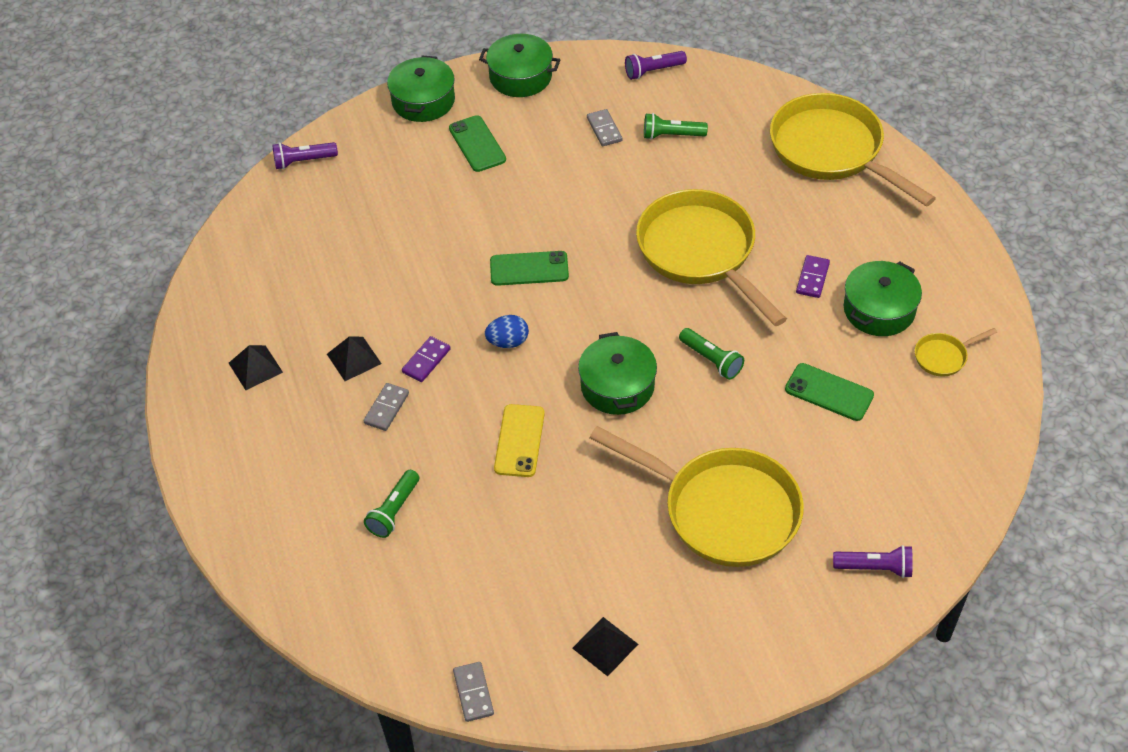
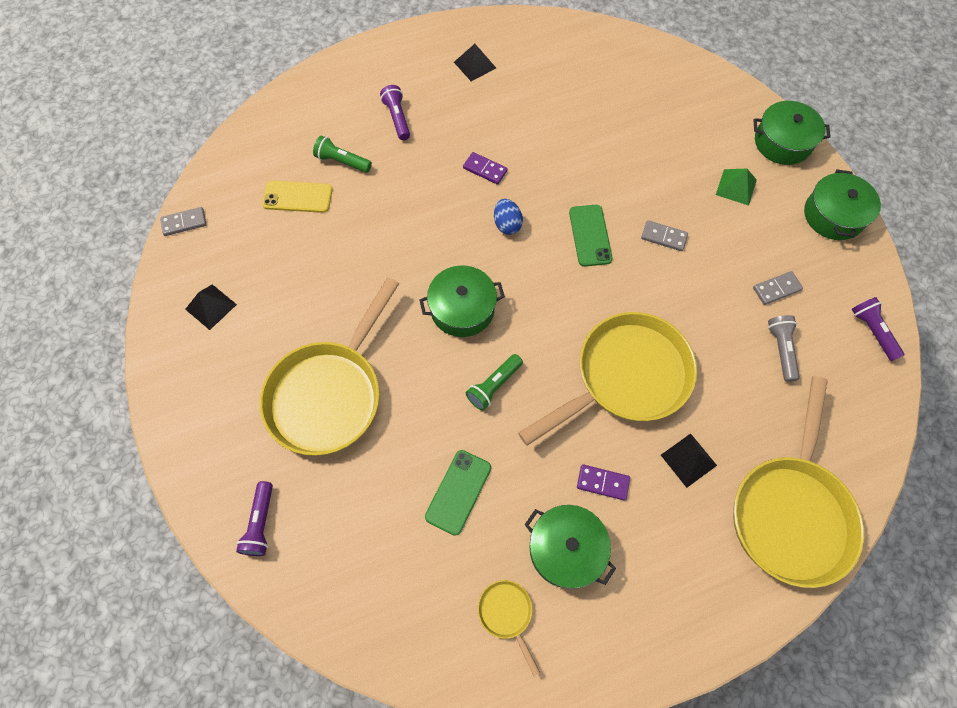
camera: 85 degrees right, 15 degrees up
(303, 161) = (692, 68): purple flashlight -> purple flashlight (397, 118)
(354, 358) = (485, 123): black pyramid -> black pyramid (688, 460)
(386, 408) = (437, 148): grey domino -> grey domino (663, 237)
(477, 144) = (736, 187): green phone -> green pyramid
(519, 441) = (405, 238): yellow phone -> yellow phone (297, 197)
(671, 135) = (781, 350): green flashlight -> grey flashlight
(832, 151) = (790, 512): yellow pan -> yellow pan turned 150 degrees clockwise

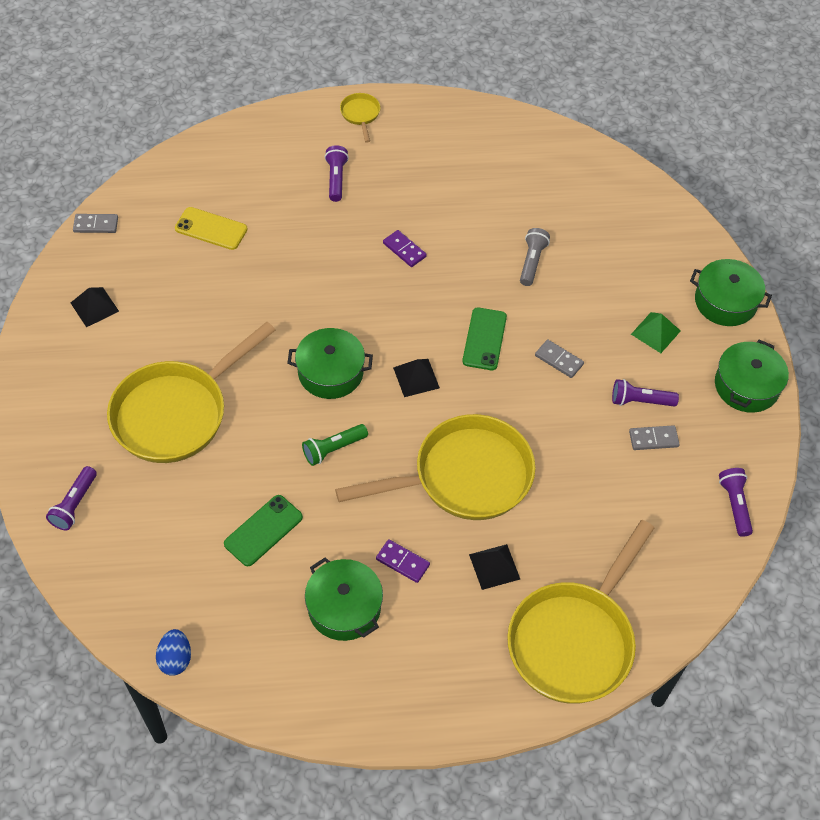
camera: 15 degrees right, 10 degrees down
(342, 161) = (266, 207): green flashlight -> none
(475, 65) = (435, 146): black pyramid -> black pyramid (416, 377)
(507, 224) = (405, 307): blue egg -> blue egg (175, 659)
(507, 613) = (267, 644): yellow pan -> yellow pan (360, 115)
(750, 256) = (640, 401): none -> purple flashlight
(781, 350) = (632, 496): grey flashlight -> grey flashlight (532, 262)

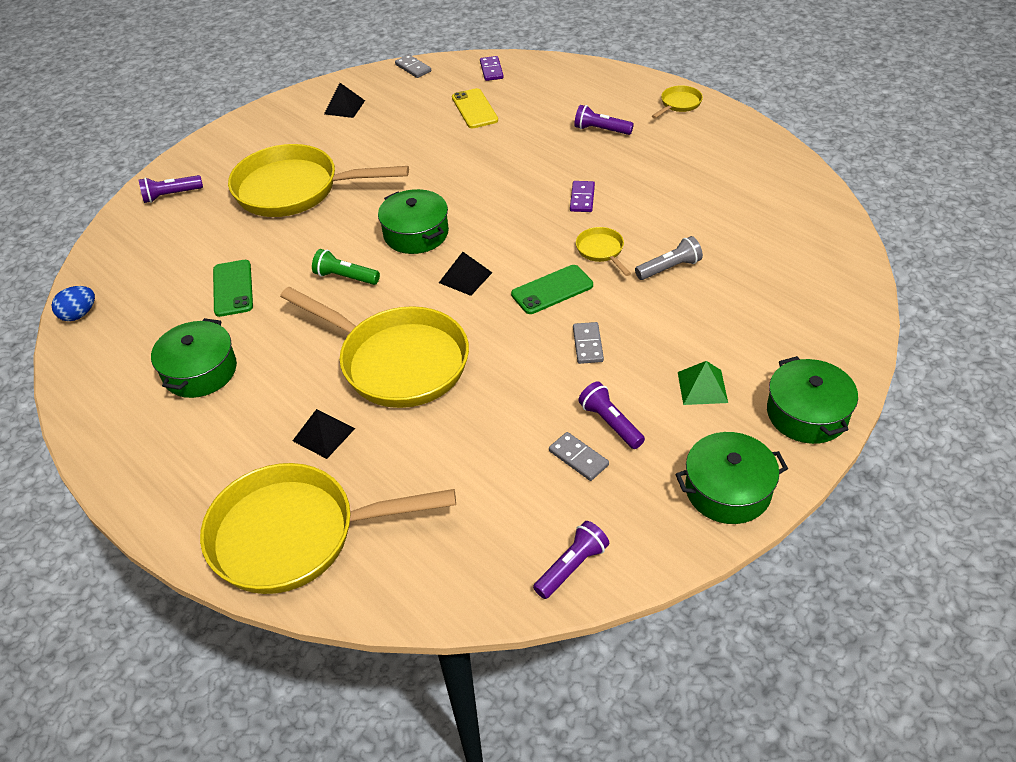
camera: 55 degrees right, 10 degrees down
(263, 530) = (232, 288): green phone -> green phone turned 75 degrees clockwise
(336, 179) = (601, 130): purple flashlight -> purple flashlight turned 120 degrees counterclockwise
(402, 562) = (275, 377): purple domino -> purple domino (491, 70)
(474, 283) = (601, 251): none -> yellow pan

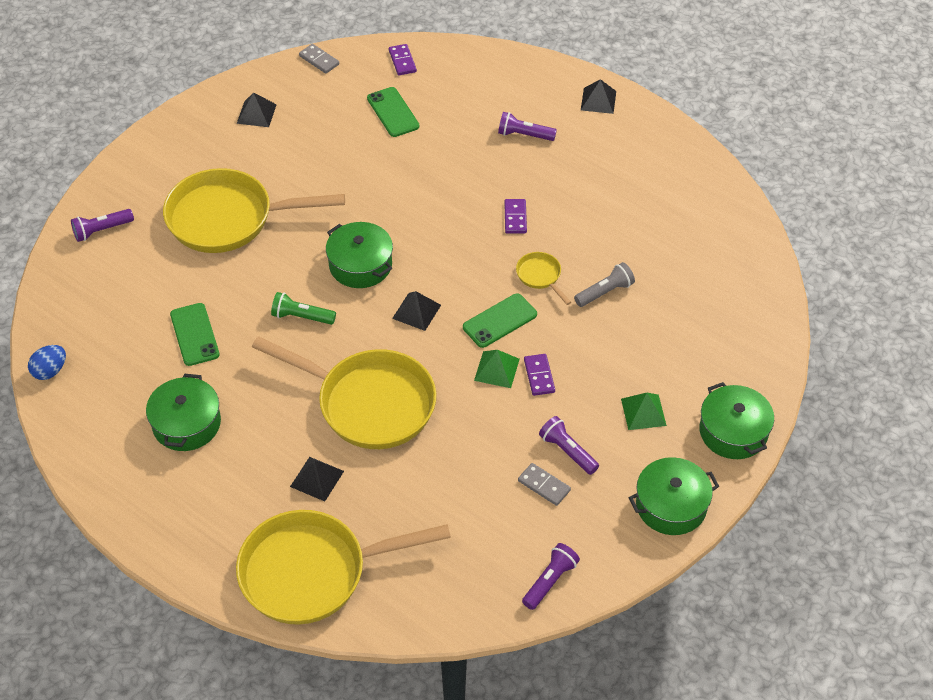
camera: 10 degrees left, 5 degrees up
(474, 109) = (393, 112): yellow phone -> green phone
(542, 336) = (497, 369): none -> green pyramid
(587, 345) = (539, 376): grey domino -> purple domino
(679, 104) = (598, 100): yellow pan -> black pyramid

